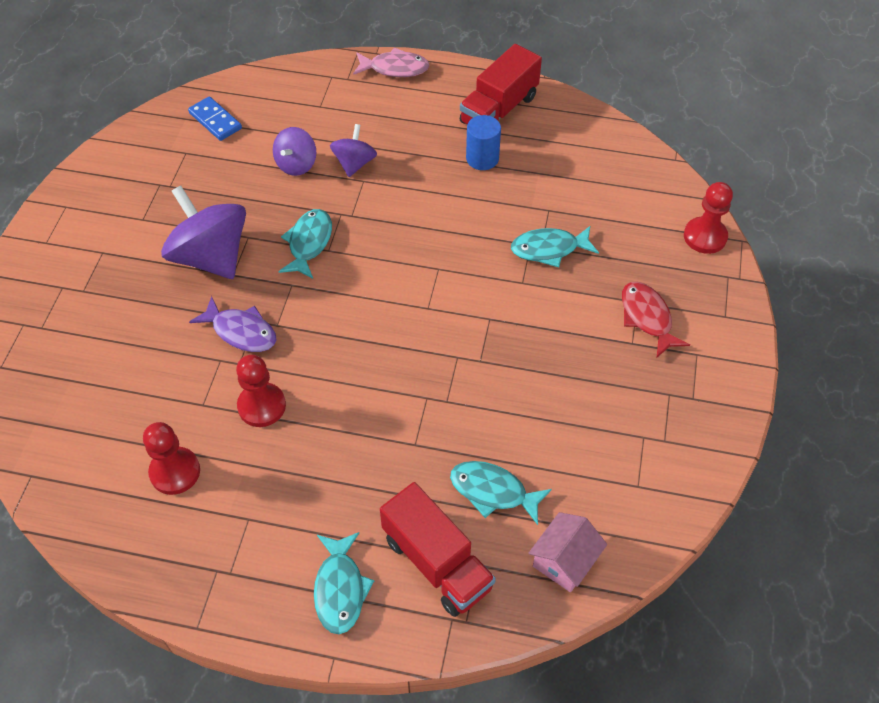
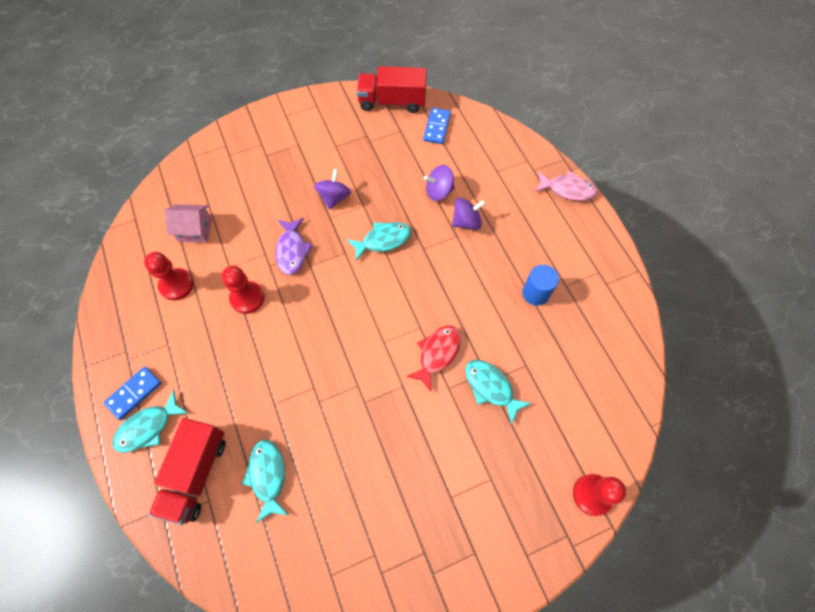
camera: 55 degrees right, 10 degrees up
(211, 257) = (334, 197): purple spinning top -> purple spinning top, size x0.54
(283, 585) = (134, 393): none -> blue domino
(395, 68) = (567, 189): pink fish -> pink fish turned 45 degrees counterclockwise
(499, 110) = (589, 275): red truck -> red truck (392, 102)
(564, 561) = (241, 558): pink house -> pink house (195, 230)
(647, 318) = (481, 495): red fish -> red fish (437, 354)

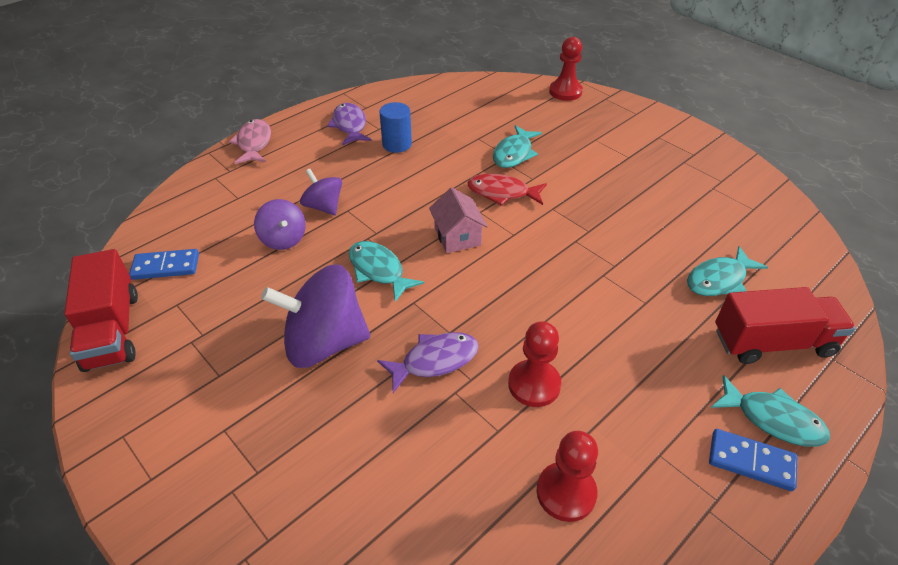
camera: 110 degrees left, 20 degrees down
(195, 230) = (454, 517): pink house -> pink house (457, 236)
(334, 197) = (324, 343): purple spinning top -> purple spinning top, size x1.84
(577, 263) = (350, 125): none -> purple fish

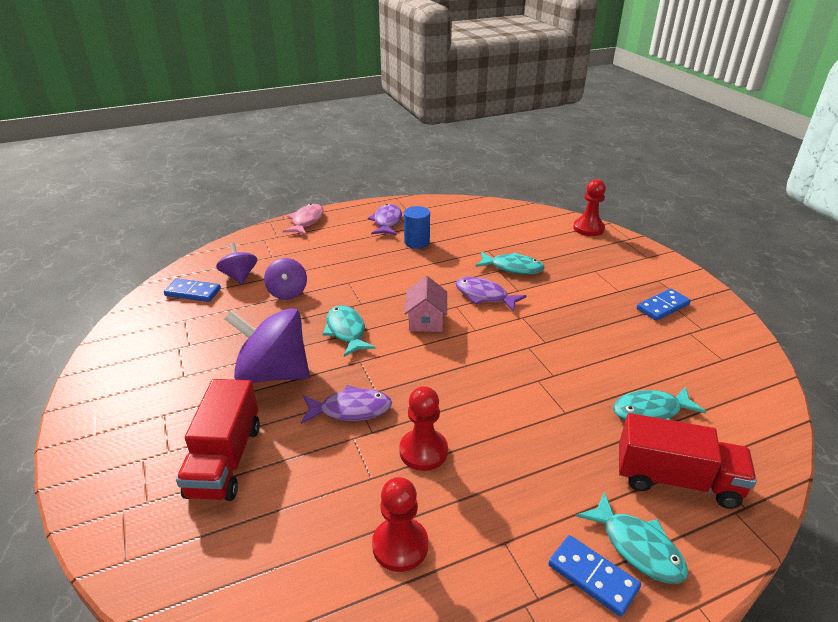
camera: 20 degrees right, 10 degrees down
(112, 330) = (131, 326): red truck -> red truck (225, 460)
(324, 206) = (332, 276): purple spinning top -> purple spinning top (239, 276)
(502, 193) = (484, 296): red fish -> purple fish
(514, 153) = (513, 268): turquoise fish -> turquoise fish turned 120 degrees counterclockwise
(676, 165) = (663, 307): none -> blue domino

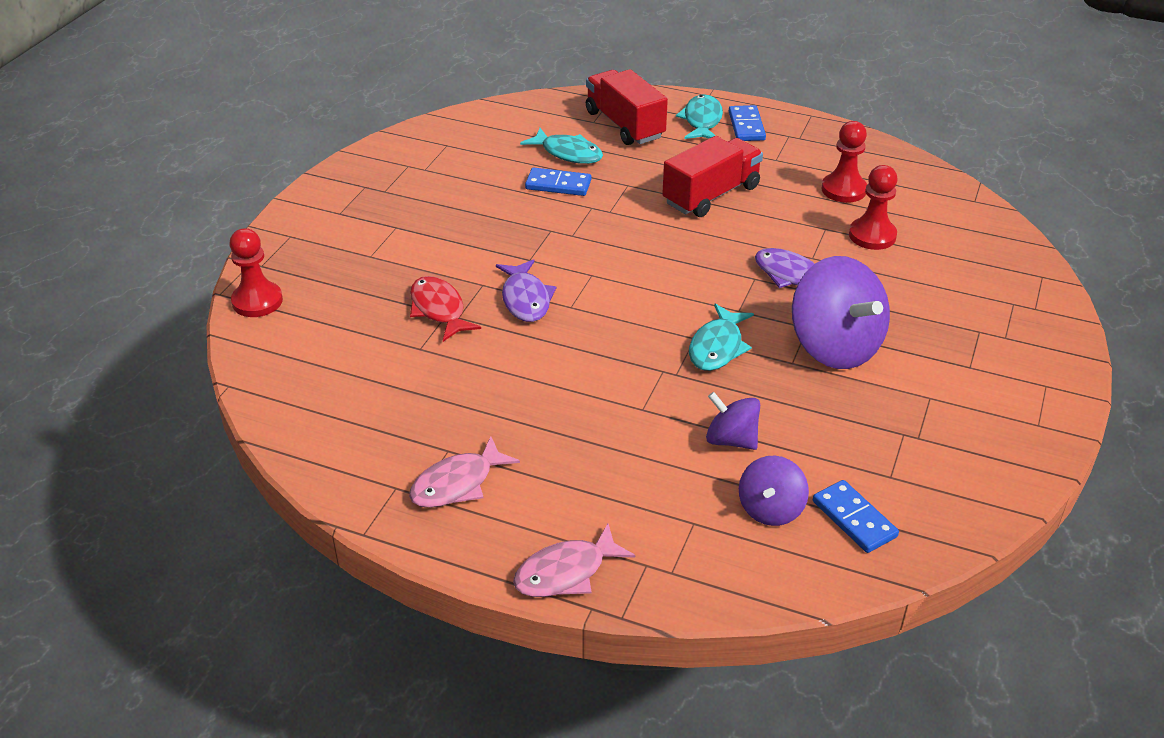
camera: 135 degrees left, 5 degrees up
(225, 460) = (932, 298): red truck -> red truck (711, 195)
(287, 292) = (731, 440): purple spinning top -> purple spinning top turned 90 degrees counterclockwise
(387, 222) = (457, 483): purple fish -> pink fish
(417, 242) = (477, 417): blue cylinder -> none
(423, 451) = (768, 221): red pawn -> red pawn (872, 235)
(426, 321) = (624, 310): pink house -> none
(513, 268) = (439, 310): turquoise fish -> red fish
(663, 307) = (395, 194): blue domino -> blue domino (558, 185)

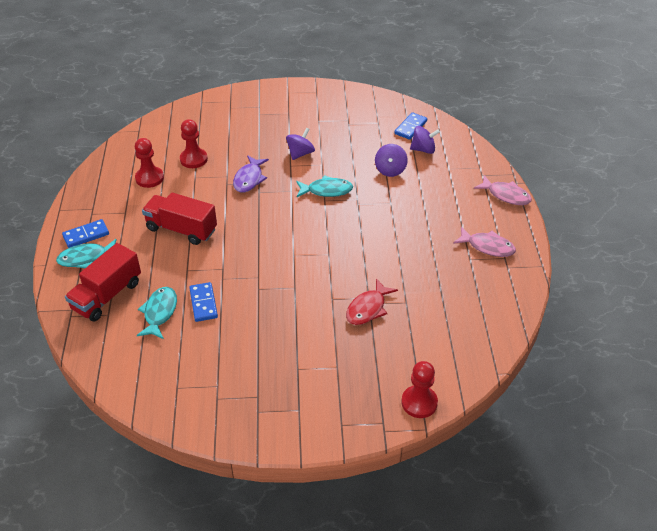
camera: 115 degrees left, 5 degrees up
(525, 299) = (334, 274): purple fish -> none
(835, 346) = (300, 153): purple spinning top -> purple spinning top, size x0.54

